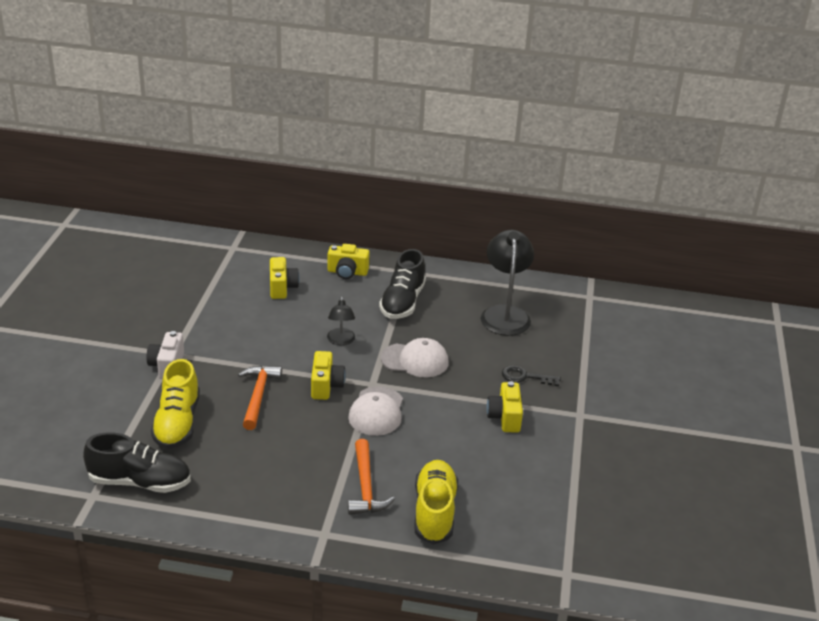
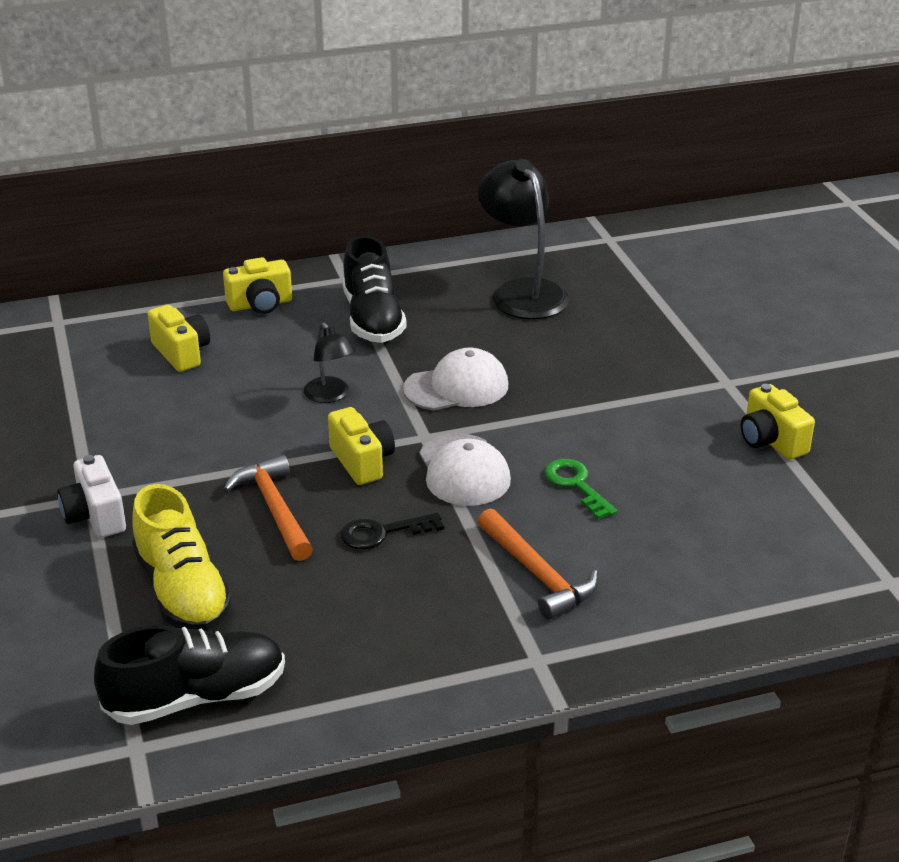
camera: 25 degrees left, 0 degrees up
(432, 444) = (576, 485): none -> green key
(434, 512) = (658, 571): yellow shoe -> none
(505, 417) = (638, 418): yellow camera -> yellow camera (771, 441)
(525, 377) = (618, 360): black key -> black key (382, 533)

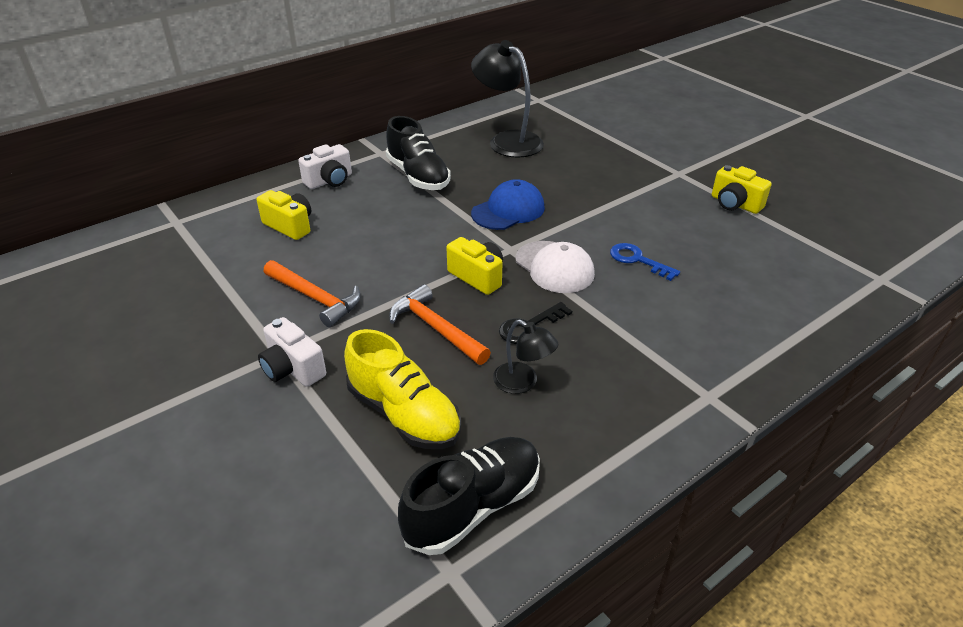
camera: 20 degrees left, 5 degrees up
(260, 304) = (329, 181): yellow camera -> white camera
(330, 395) = (423, 234): black lamp -> black lamp (523, 383)
(456, 387) = (508, 210): white cap -> blue cap
(537, 574) = (660, 330): orange hammer -> orange hammer (315, 298)
(576, 485) = (637, 260): green key -> blue key

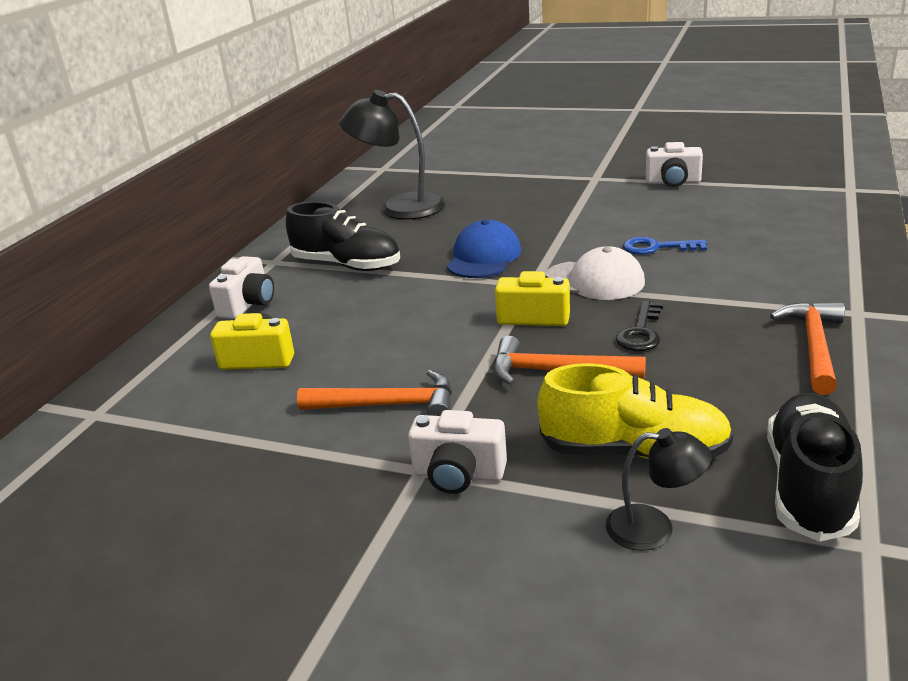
camera: 30 degrees left, 10 degrees down
(523, 383) = (701, 374): black lamp -> black lamp (654, 528)
(632, 405) = (814, 346): none -> orange hammer
(735, 204) = (673, 182): yellow camera -> white camera

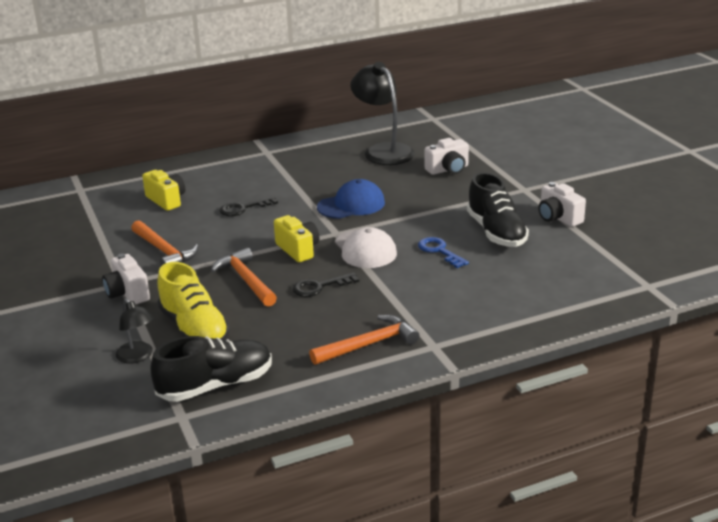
camera: 45 degrees right, 0 degrees up
(248, 304) = (213, 170): white camera -> white camera (448, 169)
(347, 265) = (289, 173): black shoe -> black shoe (496, 232)
(377, 317) = (243, 208): none -> black key

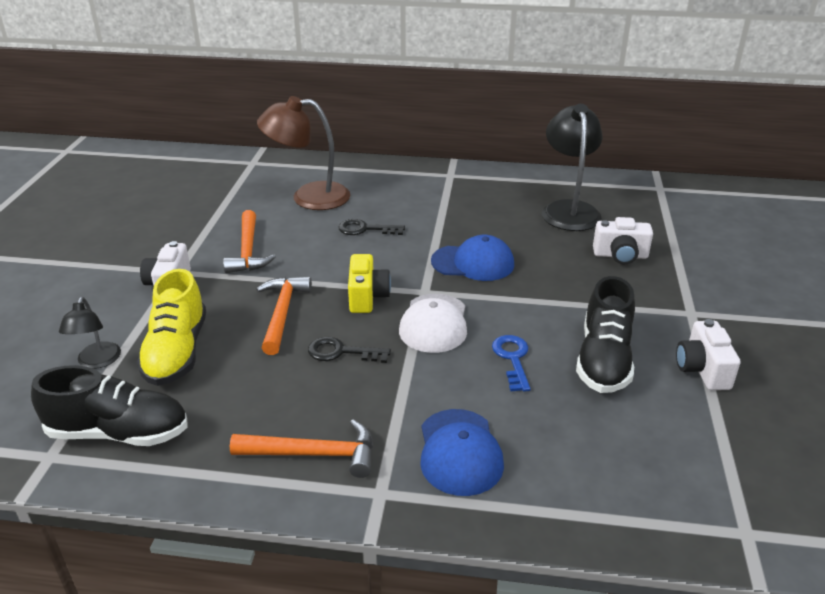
camera: 30 degrees right, 5 degrees up
(166, 200) = (308, 197): yellow camera -> brown lamp
(459, 309) = (459, 452): none -> blue cap

